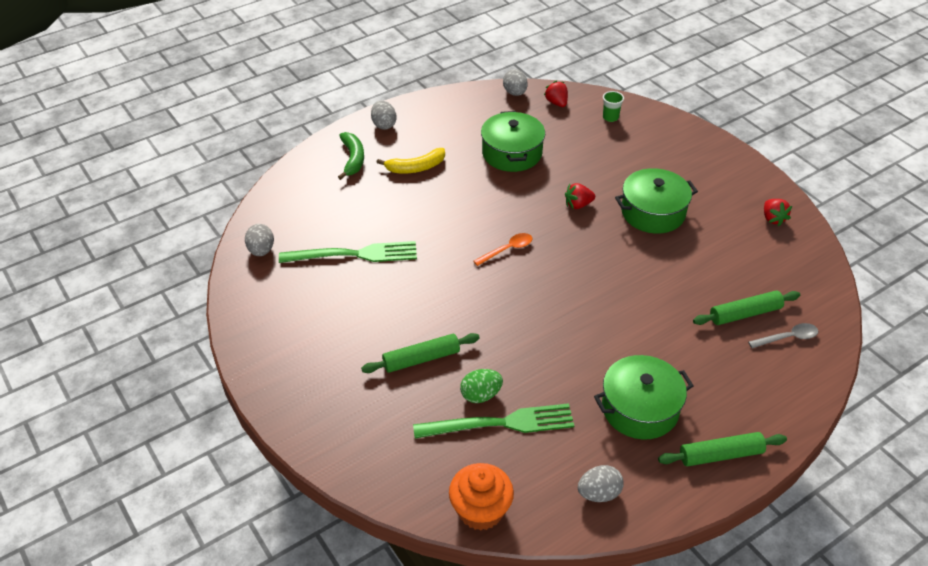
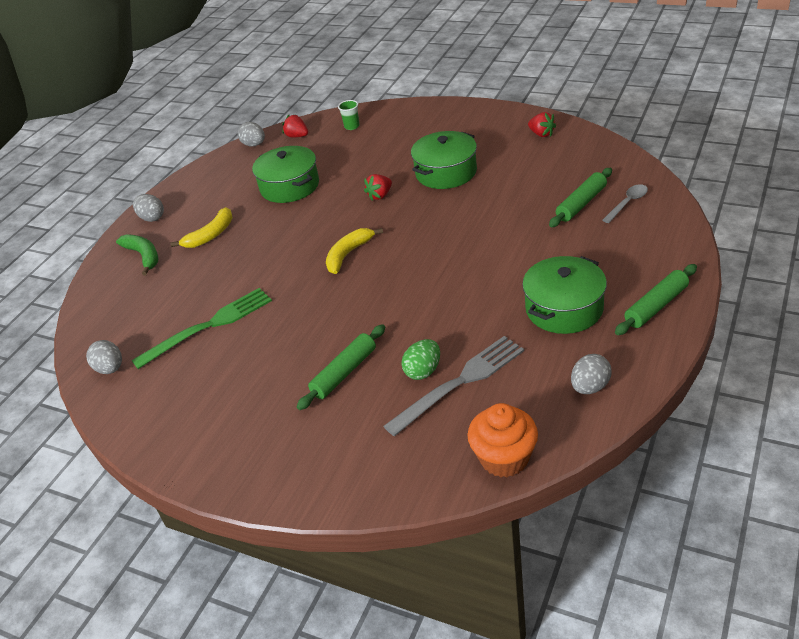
camera: 25 degrees left, 5 degrees down
(502, 423) = (461, 382): green fork -> grey fork
(507, 249) = (348, 254): orange spoon -> yellow banana

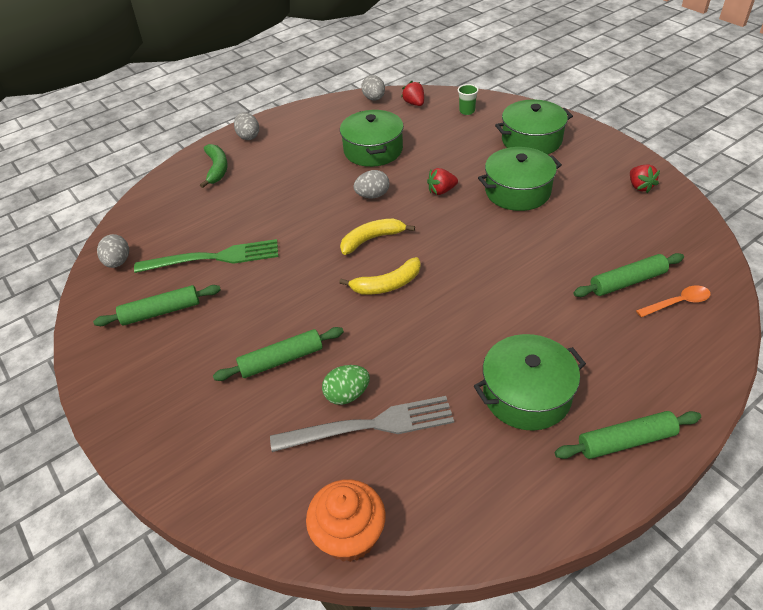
camera: 25 degrees right, 5 degrees up
(195, 387) = (161, 311): none -> green rolling pin
(211, 235) = (279, 171): yellow banana -> yellow banana (387, 284)
(427, 130) = (531, 140): none -> green pot
(590, 387) = (489, 501): grey egg -> grey egg (372, 195)
(627, 203) = (678, 302): grey spoon -> orange spoon

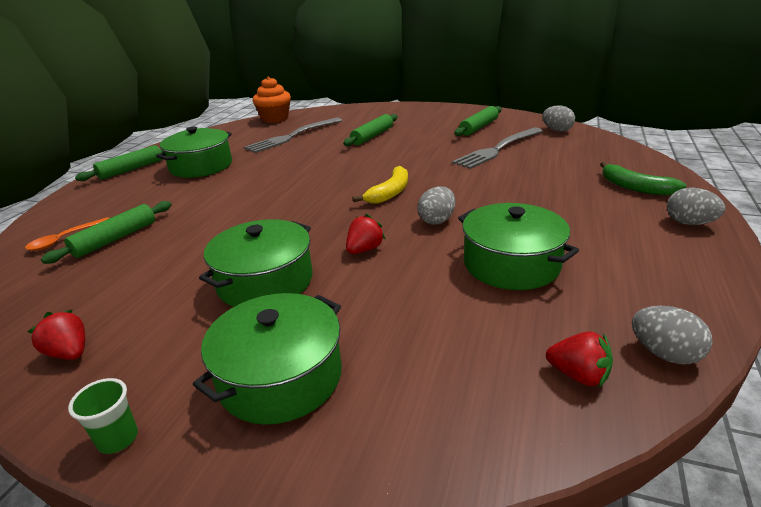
camera: 145 degrees right, 15 degrees down
(215, 257) = (497, 149): green fork -> grey fork
(347, 395) = (316, 139): green egg -> none
(387, 284) = (342, 176): yellow banana -> none
(467, 111) = (456, 400): green cup -> green cup (118, 439)

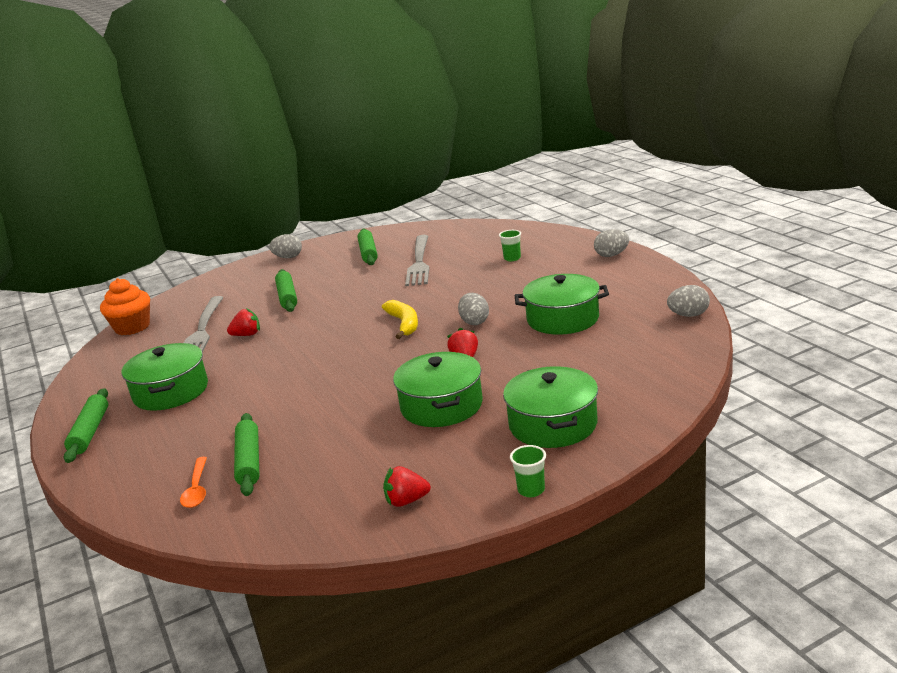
camera: 45 degrees left, 5 degrees down
(556, 130) = (435, 232): grey egg -> grey egg (288, 257)
(578, 179) = (512, 258): none -> green cup
(578, 375) = (671, 341): red strawberry -> red strawberry (247, 335)
(635, 187) = (553, 248): green banana -> none

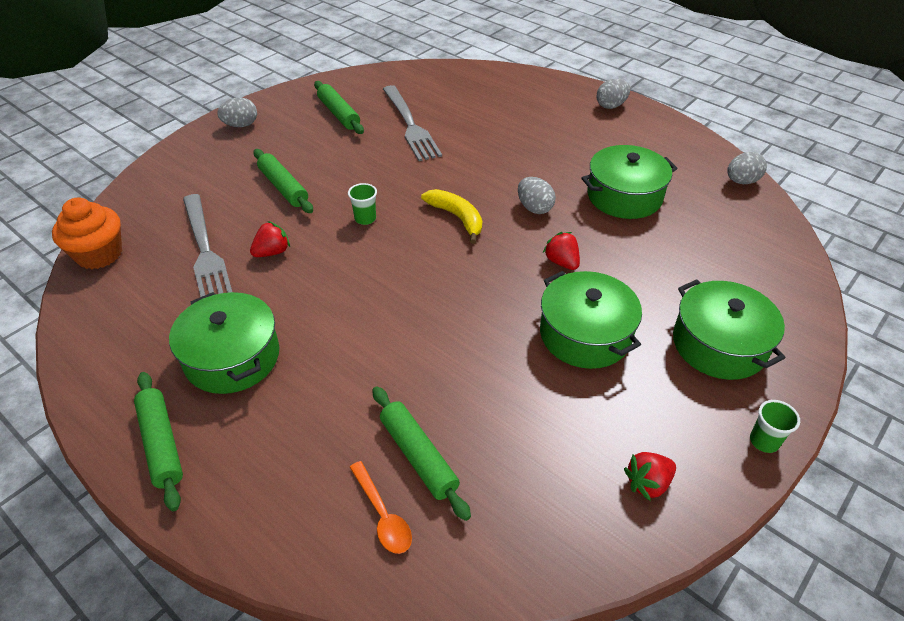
camera: 25 degrees left, 20 degrees up
(512, 258) = (511, 114): green cup -> green cup (365, 219)

